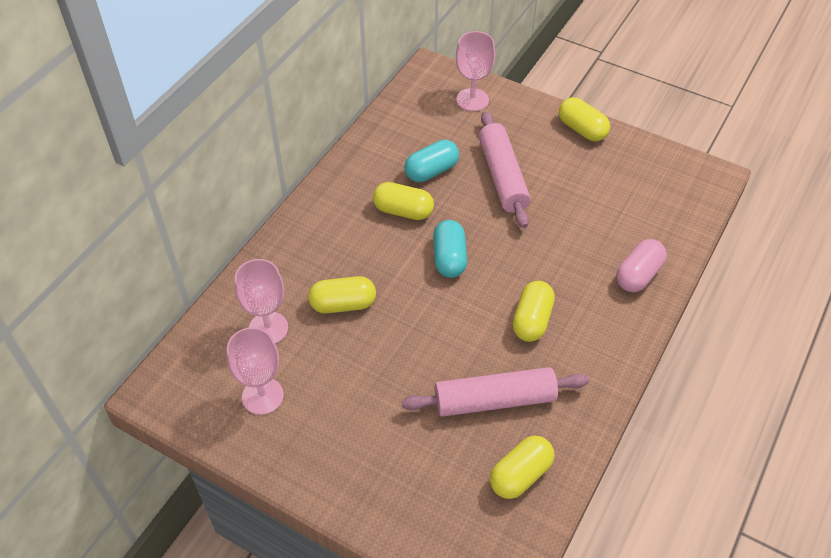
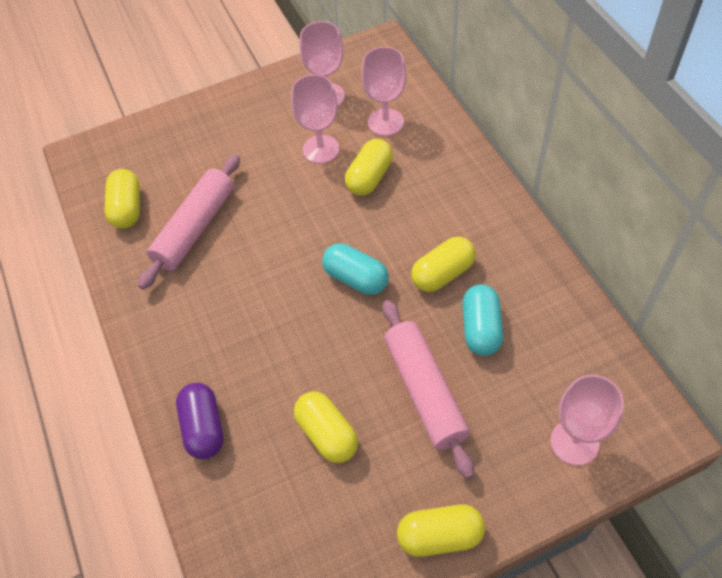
camera: 130 degrees right, 5 degrees up
(335, 359) = (321, 149): none -> pink goblet
(502, 176) = (425, 391): pink rolling pin -> pink rolling pin turned 45 degrees clockwise
(532, 320) = (238, 300): yellow capsule -> yellow capsule (327, 434)
(638, 275) = (204, 427): pink capsule -> purple capsule

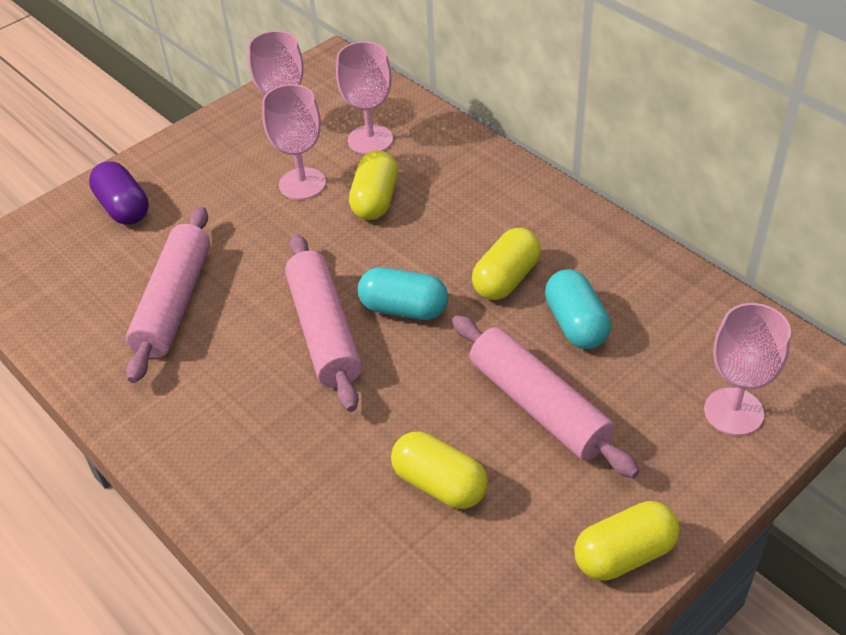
camera: 20 degrees left, 10 degrees down
(127, 208) = (73, 302): yellow capsule -> none
(204, 427) = (277, 521): purple capsule -> purple capsule (123, 208)
(291, 281) = (324, 331): none -> pink rolling pin

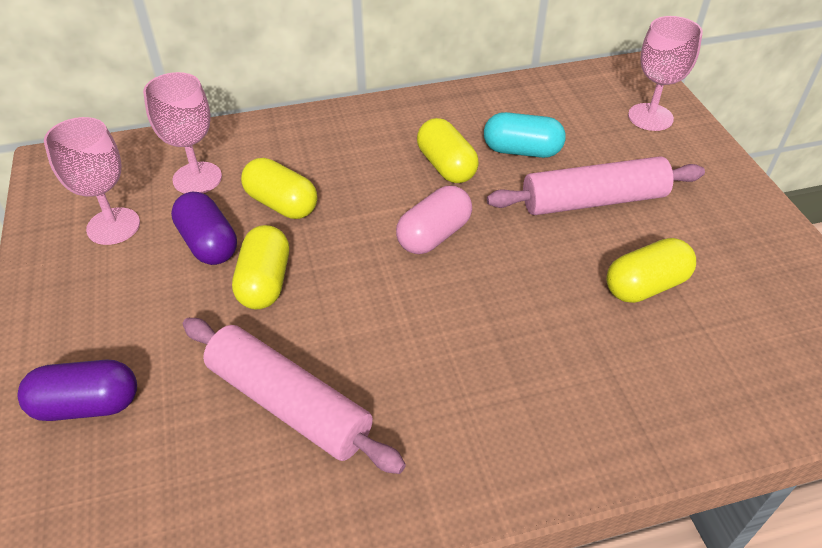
camera: 65 degrees left, 0 degrees up
(302, 184) = (208, 243): pink goblet -> purple capsule
(324, 331) = (422, 297): pink rolling pin -> none
(404, 309) = (434, 235): turquoise capsule -> pink capsule
(624, 554) = (754, 214): yellow capsule -> yellow capsule (265, 282)

